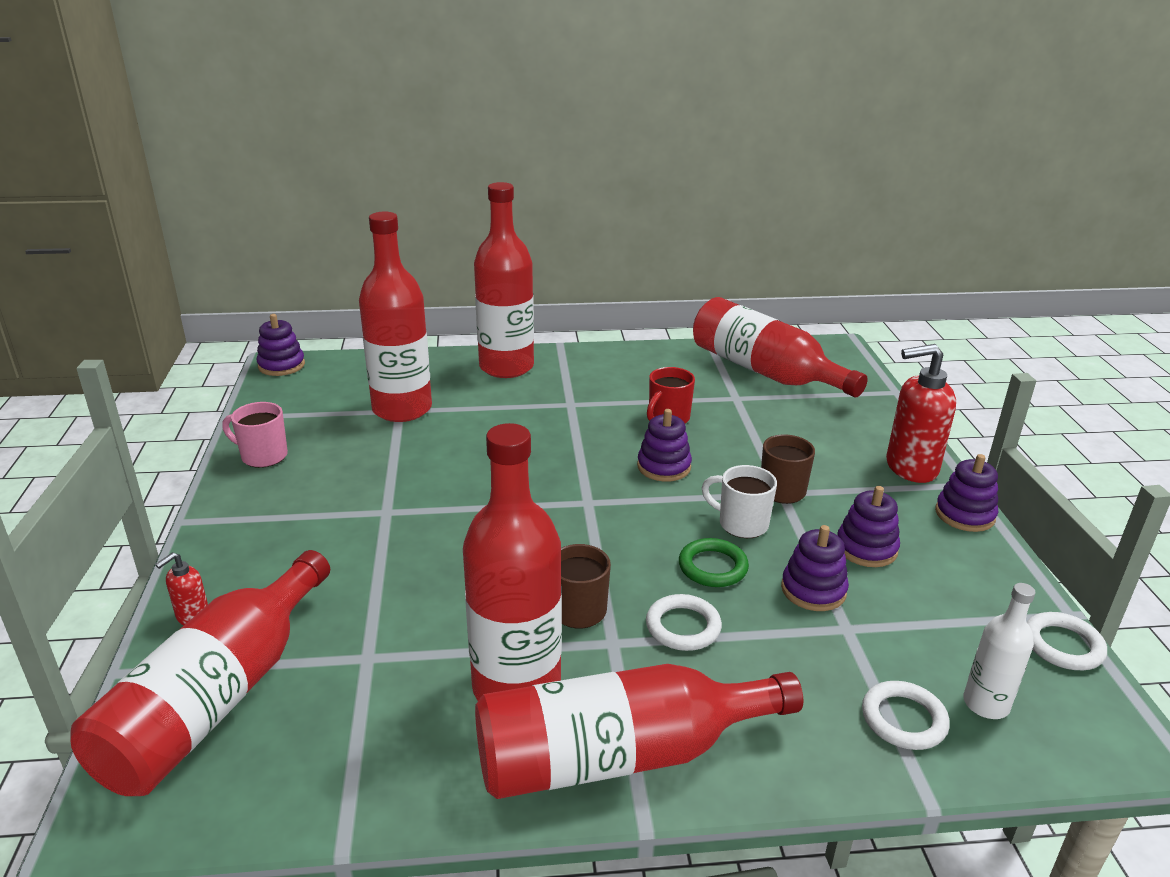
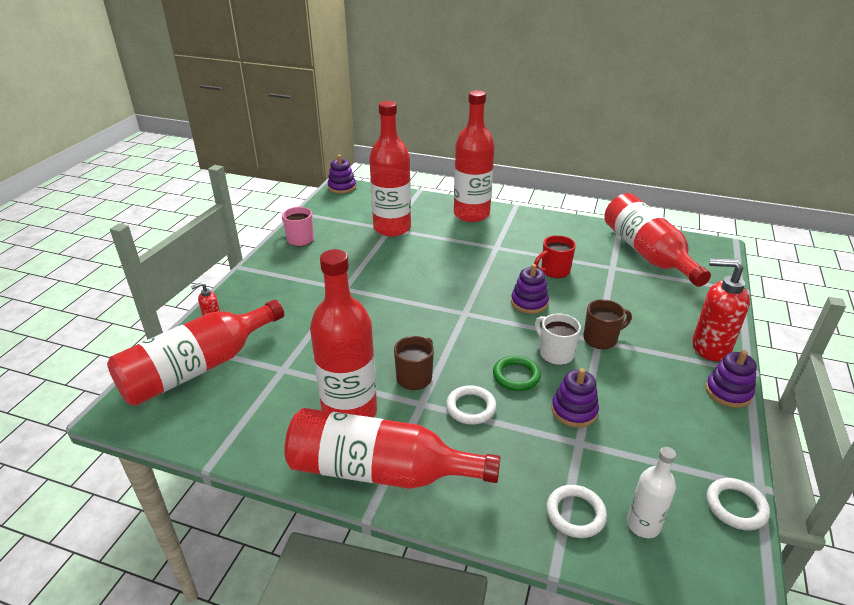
camera: 25 degrees right, 5 degrees up
(866, 548) = (633, 394): purple stacking toy -> none

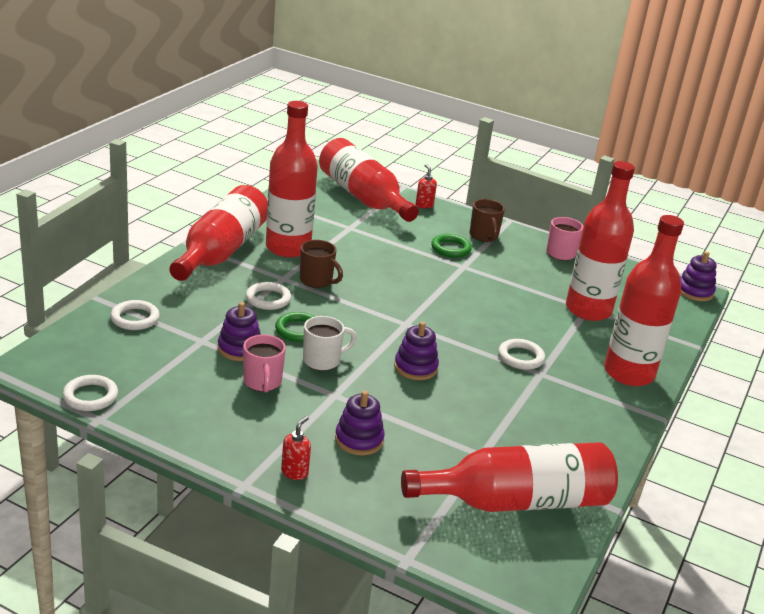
camera: 95 degrees right, 5 degrees down
(311, 297) = (450, 248): none -> green ring
(480, 255) = (521, 357): none -> white ring
(554, 271) = (479, 403): red mug -> none
(601, 339) = (336, 397): brown mug -> brown mug (484, 236)
(615, 385) = (262, 382): none -> pink mug
(643, 525) = (105, 344): white bottle -> none
(710, 347) = (295, 472): red soap dispenser -> red soap dispenser, size x0.48
(728, 392) = (219, 453): purple stacking toy -> purple stacking toy (359, 440)

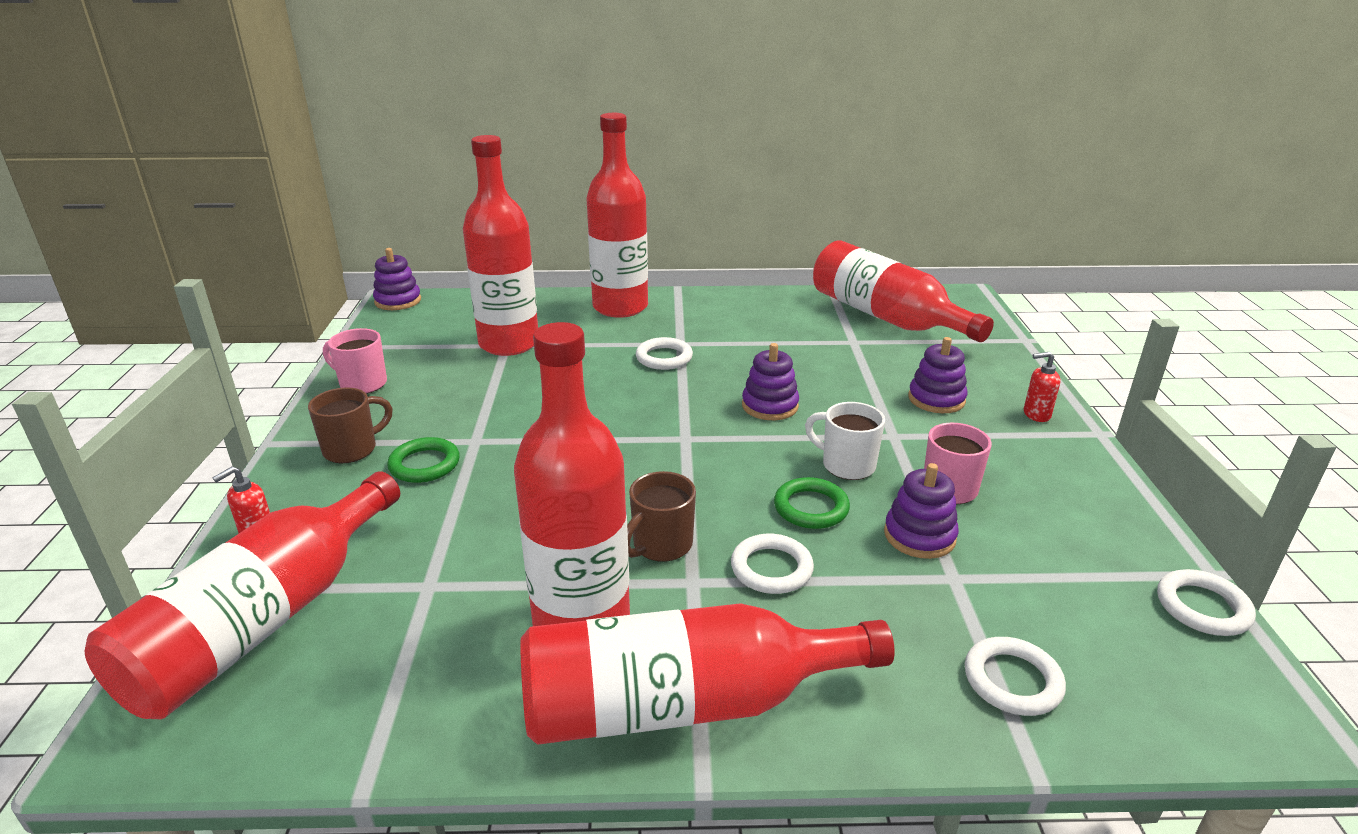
camera: 115 degrees left, 0 degrees up
(317, 281) = (661, 545): brown mug -> brown mug turned 150 degrees counterclockwise

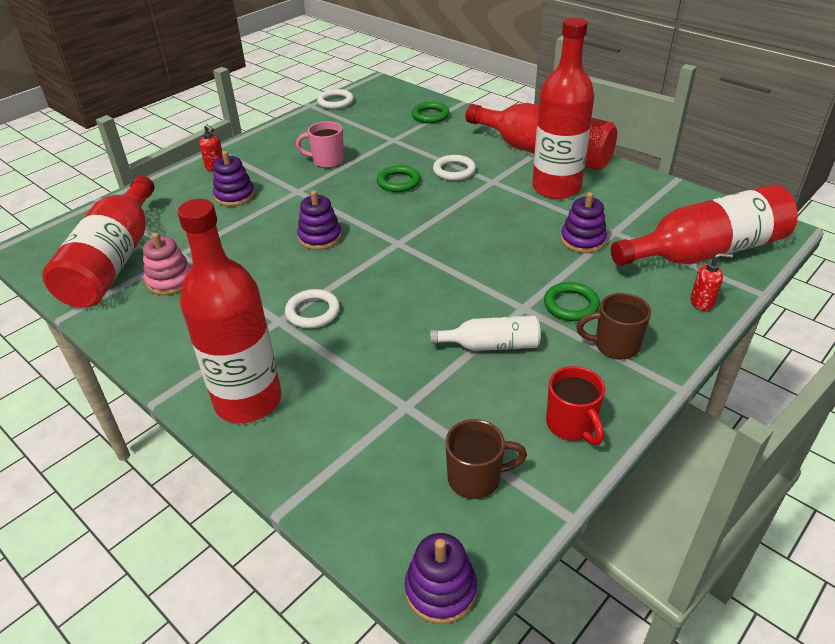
camera: 135 degrees left, 10 degrees up
(362, 384) = (571, 425): pink mug -> red mug
(477, 401) = (491, 345): none -> white bottle
(509, 344) = (402, 406): red bottle -> none
(661, 545) = (487, 199): brown mug -> brown mug (476, 478)
(814, 326) = (170, 281): none -> pink stacking toy
(846, 465) = (348, 190): white mug -> none
(919, 536) = (377, 154): purple stacking toy -> purple stacking toy (583, 240)
(1012, 680) = (430, 115): white ring -> green ring

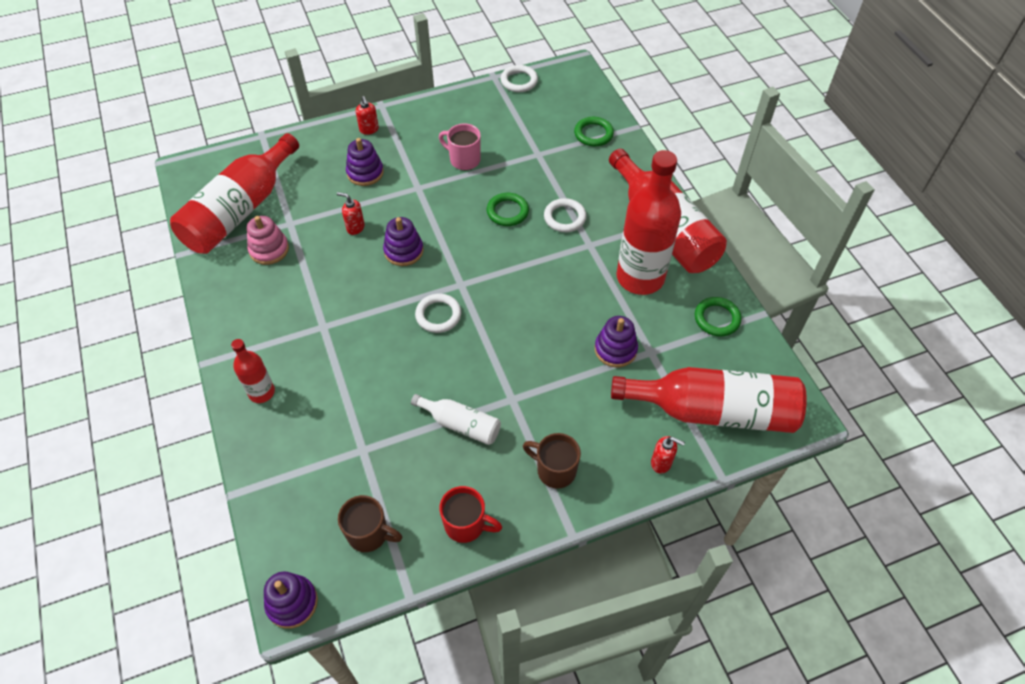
camera: 25 degrees right, 15 degrees up
(248, 400) = (261, 392): red bottle -> red bottle, size x0.50
(255, 236) = (355, 227): none -> red soap dispenser
(313, 312) = (352, 329): white ring -> white ring (438, 315)
(571, 305) = (551, 414): green ring -> green ring (717, 319)
(571, 425) = (466, 524): red mug -> red mug turned 75 degrees counterclockwise

